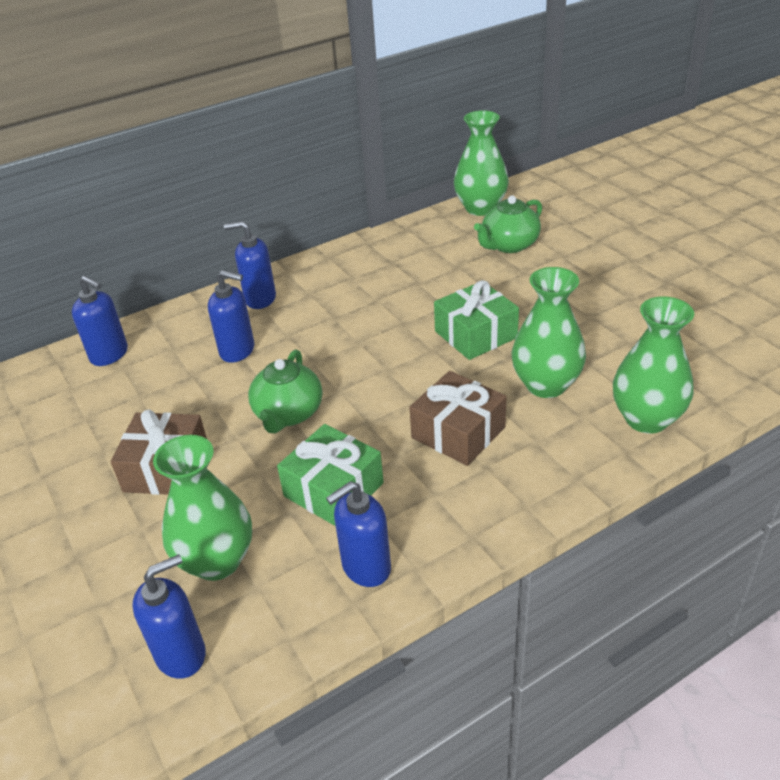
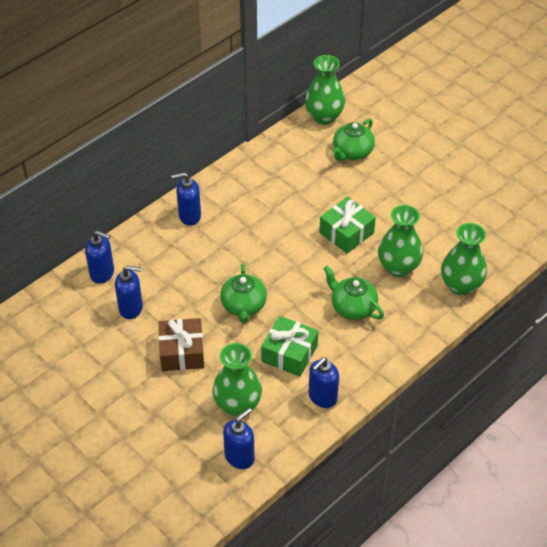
camera: 15 degrees left, 10 degrees up
(238, 351) = (191, 261): blue soap dispenser -> blue soap dispenser (131, 308)
(458, 432) = (352, 307): brown gift -> green teapot

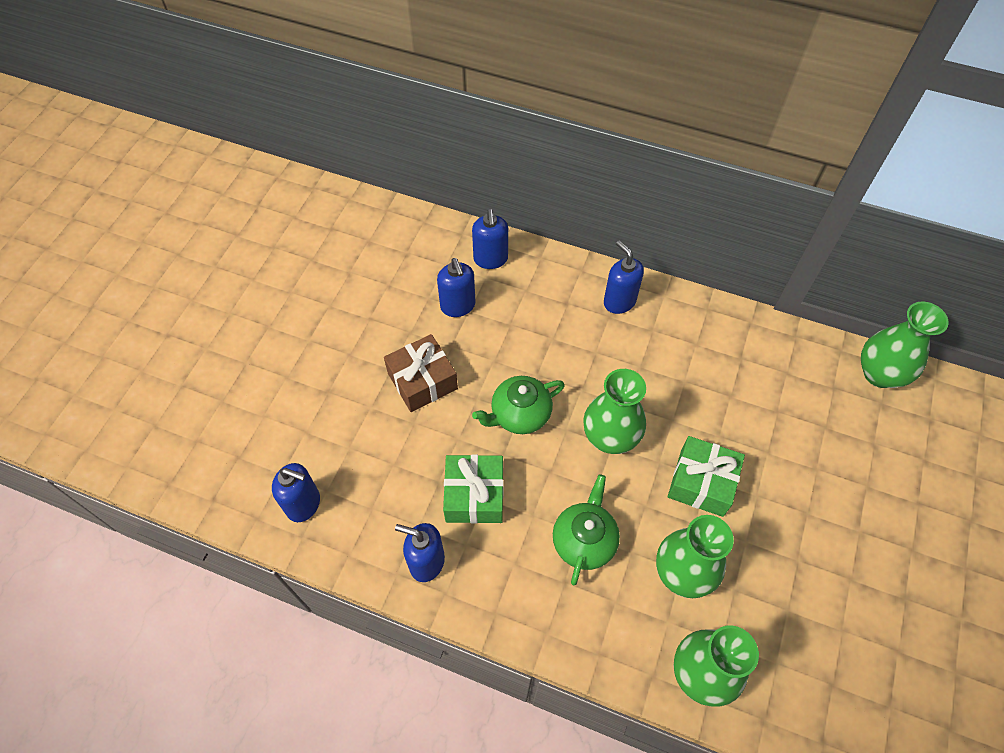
camera: 65 degrees right, 10 degrees up
(237, 405) = (375, 470): green vase -> green vase (610, 437)
(352, 152) = (843, 432): green teapot -> none

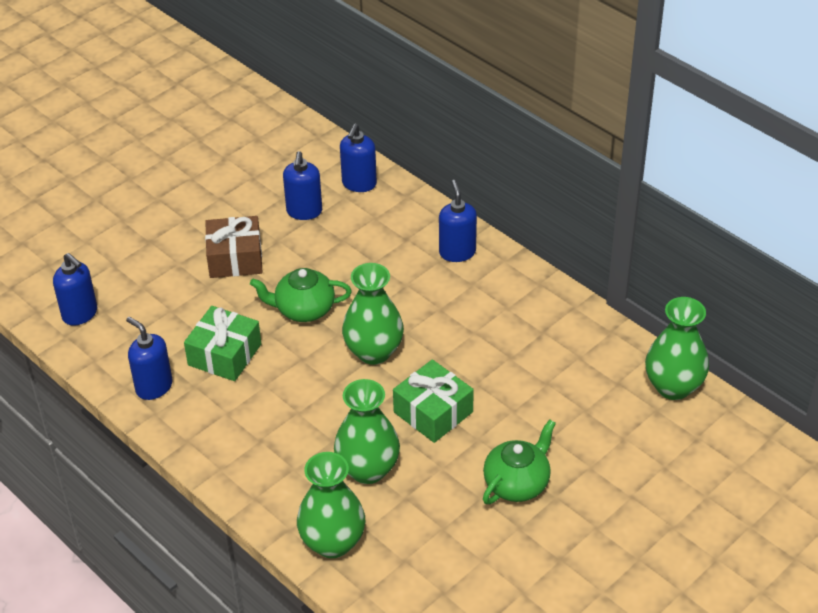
camera: 25 degrees right, 15 degrees down
(584, 540) = (297, 417): green teapot -> green teapot (517, 483)

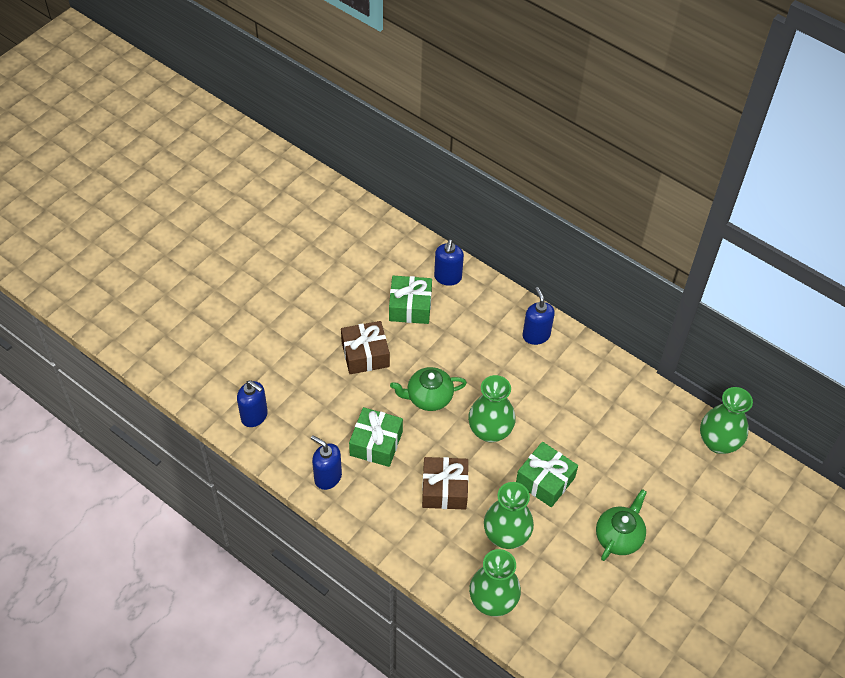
camera: 10 degrees left, 10 degrees up
(299, 412) = (444, 489): none -> brown gift
(304, 211) = (410, 307): blue soap dispenser -> green gift

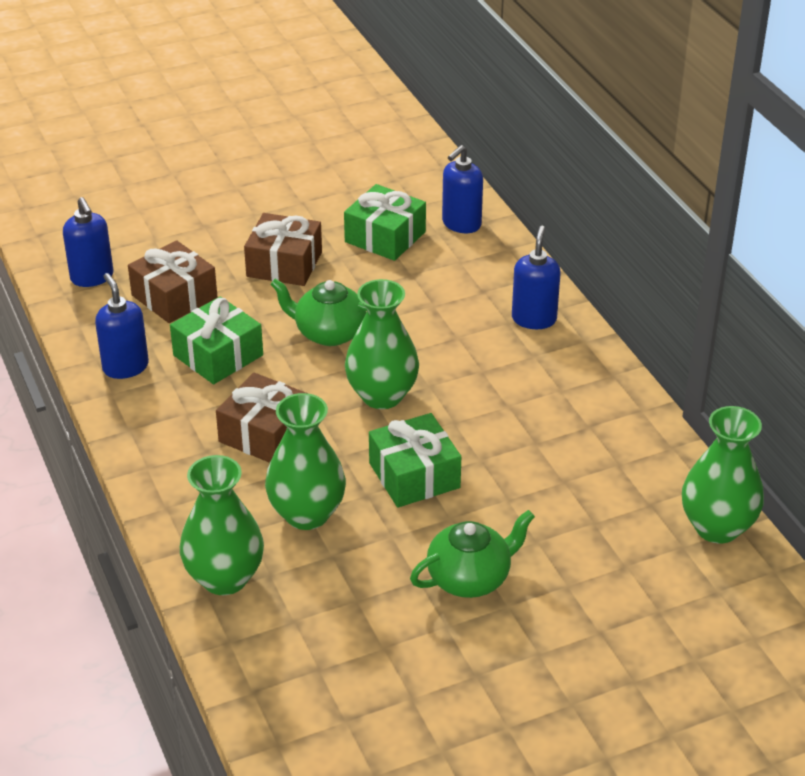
camera: 30 degrees right, 15 degrees down
(317, 409) = (174, 296): none -> brown gift

